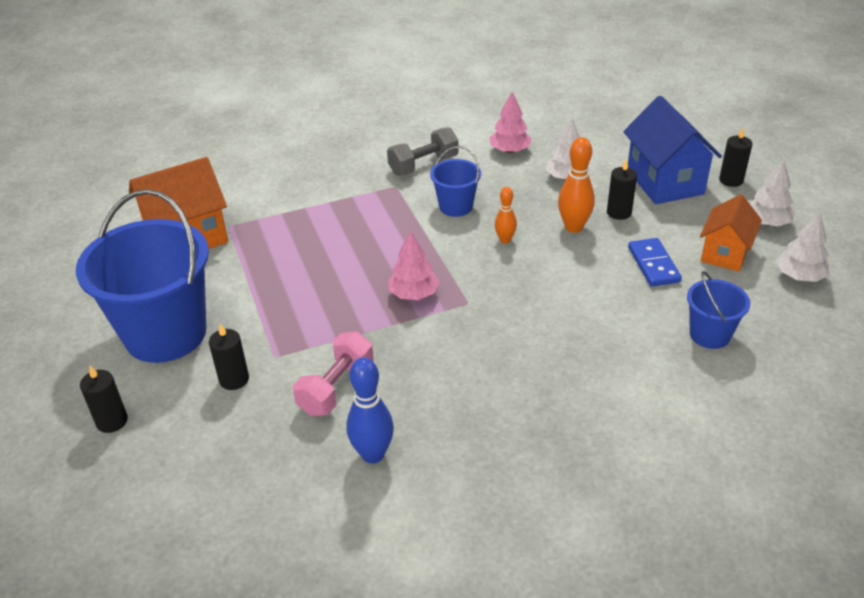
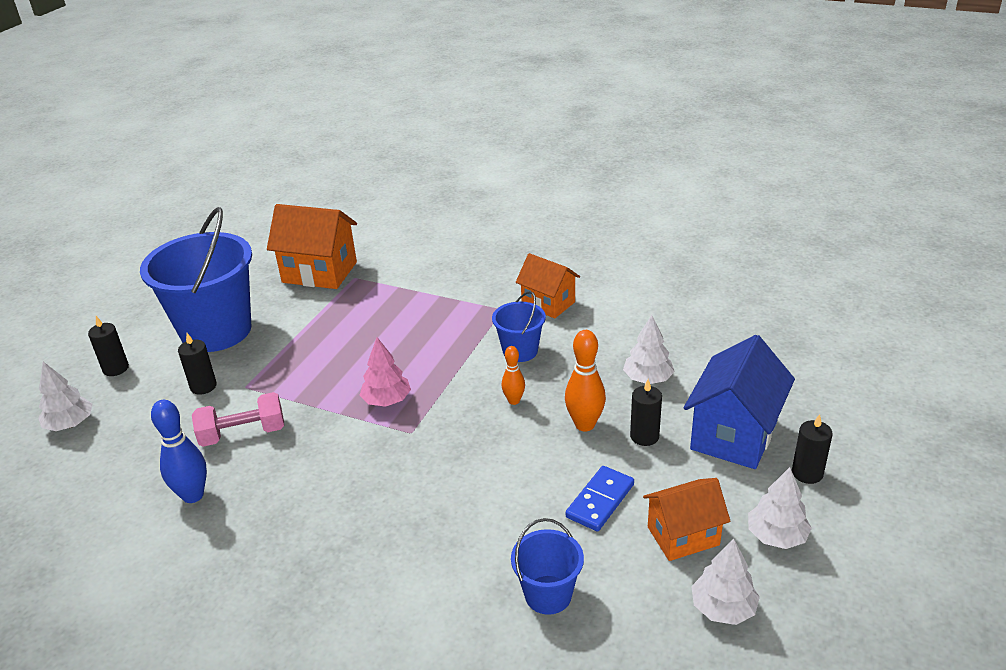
camera: 45 degrees right, 5 degrees down
(149, 490) = (70, 424): none -> white tree
(423, 165) = (548, 303): grey dumbbell -> orange house
(510, 150) = (636, 328): pink tree -> none

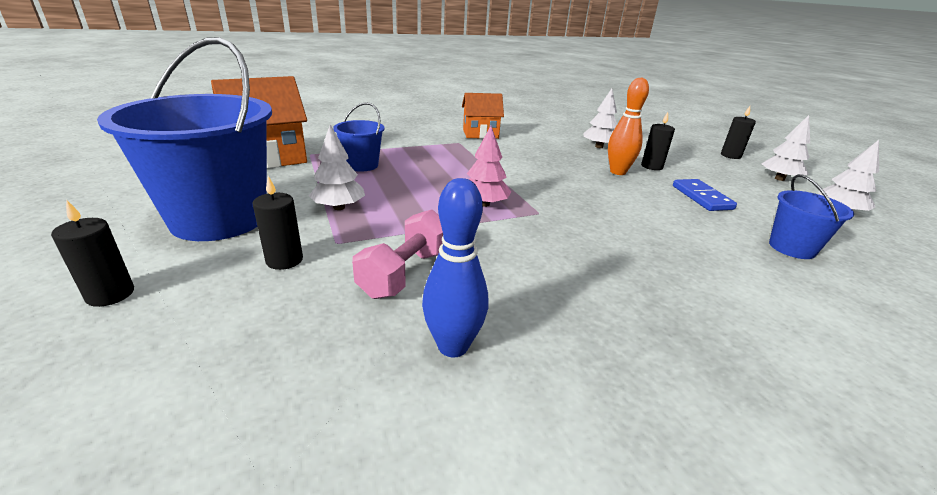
camera: 50 degrees left, 5 degrees down
(70, 424) = (116, 382): white tree -> white tree (339, 207)
(514, 401) = (561, 175): orange bowling pin -> none
(520, 351) = (512, 155): blue bucket -> blue bucket (362, 165)
(683, 536) = (759, 194): orange house -> none
(734, 435) = (678, 153): blue house -> none

